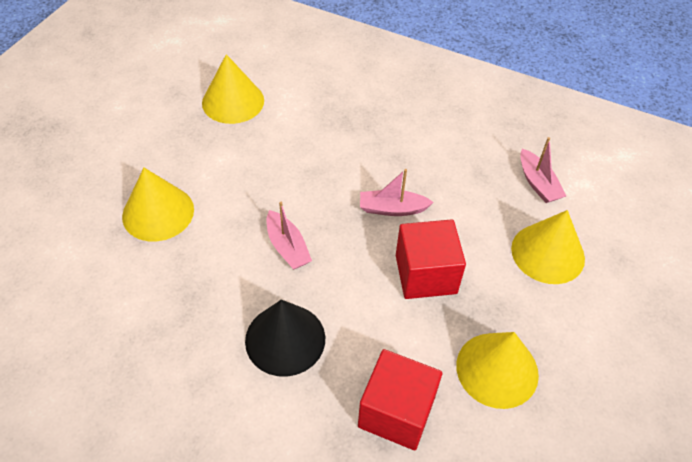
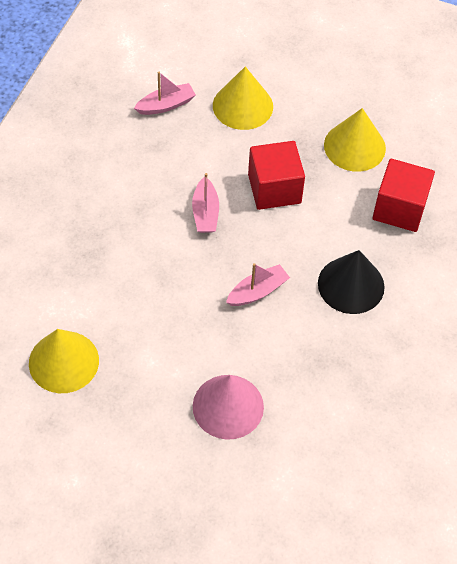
camera: 95 degrees left, 5 degrees up
(158, 212) = (228, 406): yellow cone -> pink cone

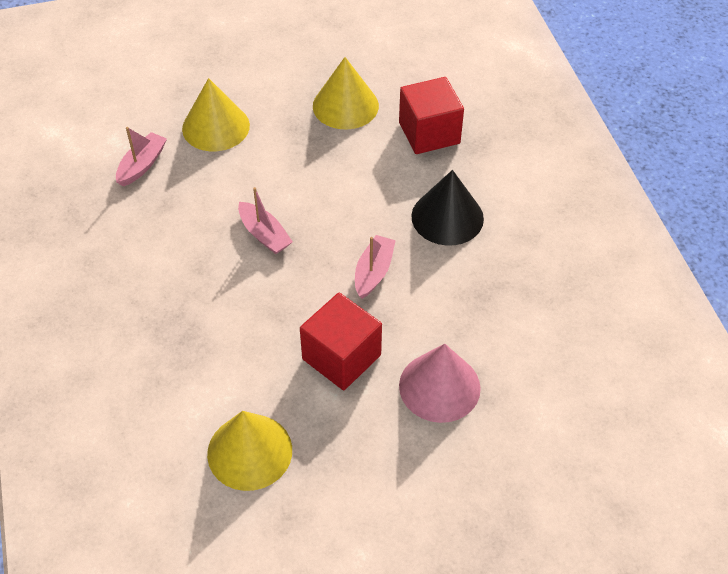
camera: 35 degrees left, 5 degrees down
(274, 189) = (308, 178): red cube -> red cube (341, 357)

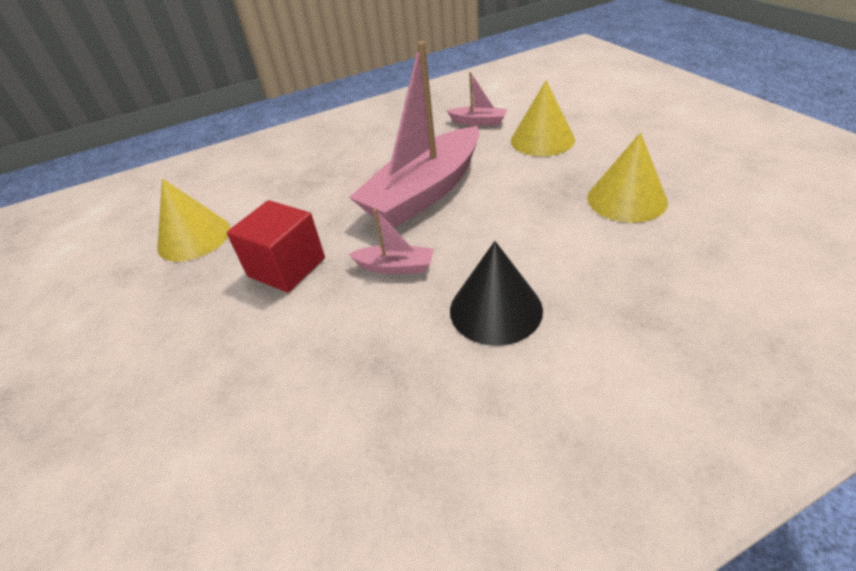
camera: 85 degrees right, 10 degrees down
(264, 235) = (424, 192): pink boat -> pink boat, size x2.33
(429, 133) = (630, 268): red cube -> none
(439, 386) = (245, 346): pink cone -> none

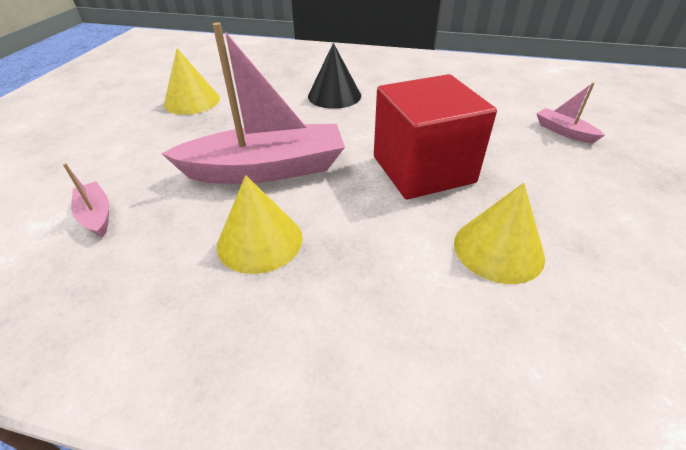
camera: 145 degrees left, 0 degrees up
(286, 267) = (423, 169): red cube -> red cube, size x1.55
(395, 267) = (354, 133): pink boat -> pink boat (563, 132)
(542, 140) = (121, 160): yellow cone -> yellow cone (260, 241)

